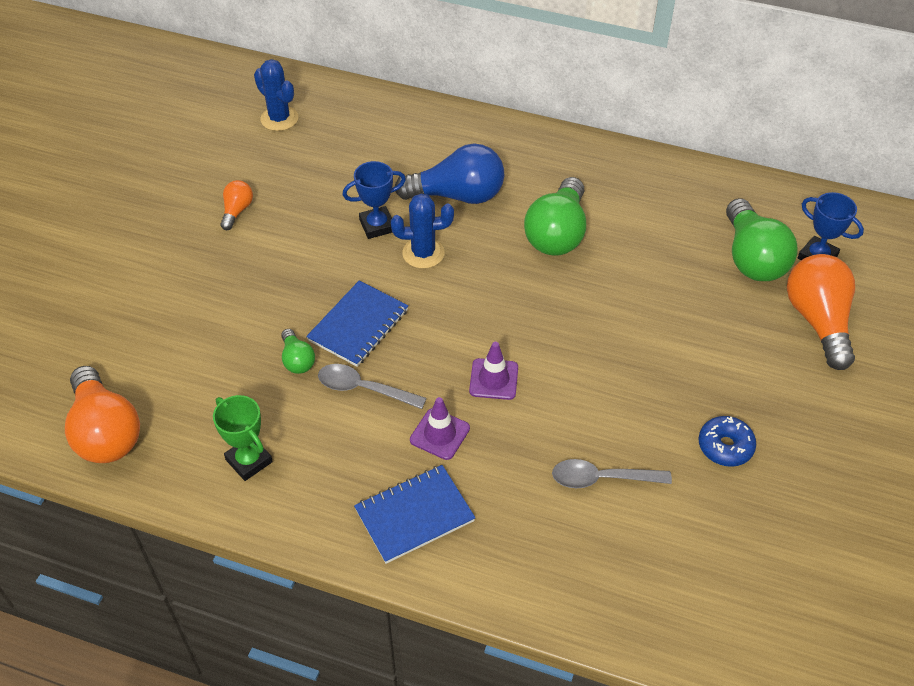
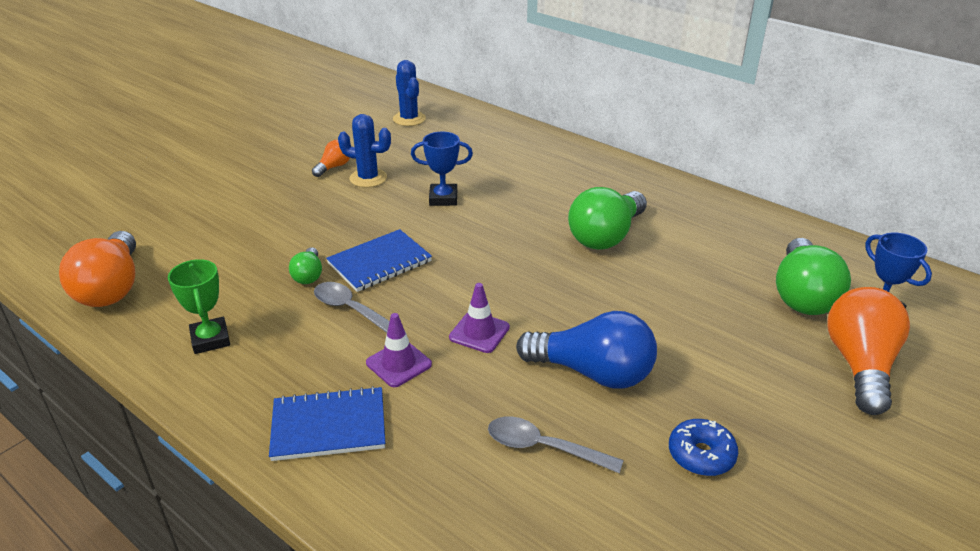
camera: 20 degrees right, 15 degrees down
(423, 253) = (471, 225): blue cactus -> blue cactus (368, 178)
(457, 195) = (528, 192): blue light bulb -> blue light bulb (593, 373)

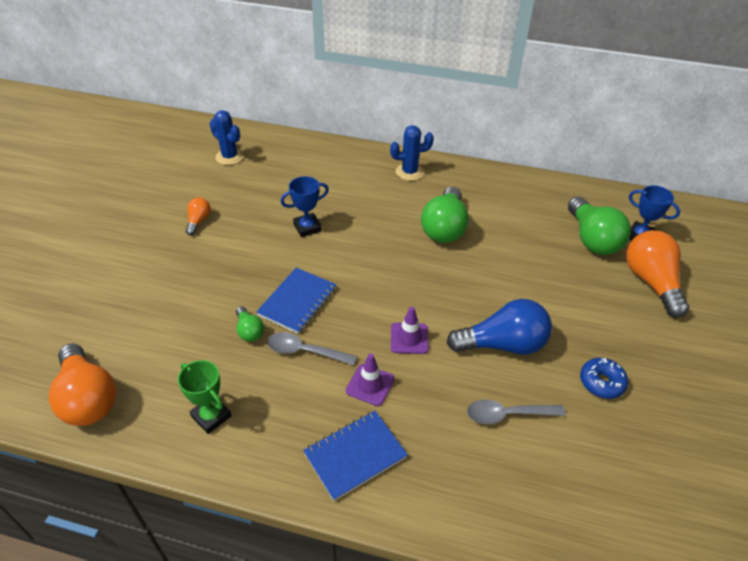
camera: 25 degrees left, 10 degrees up
(368, 178) = (235, 224): blue cactus -> blue cactus (409, 172)

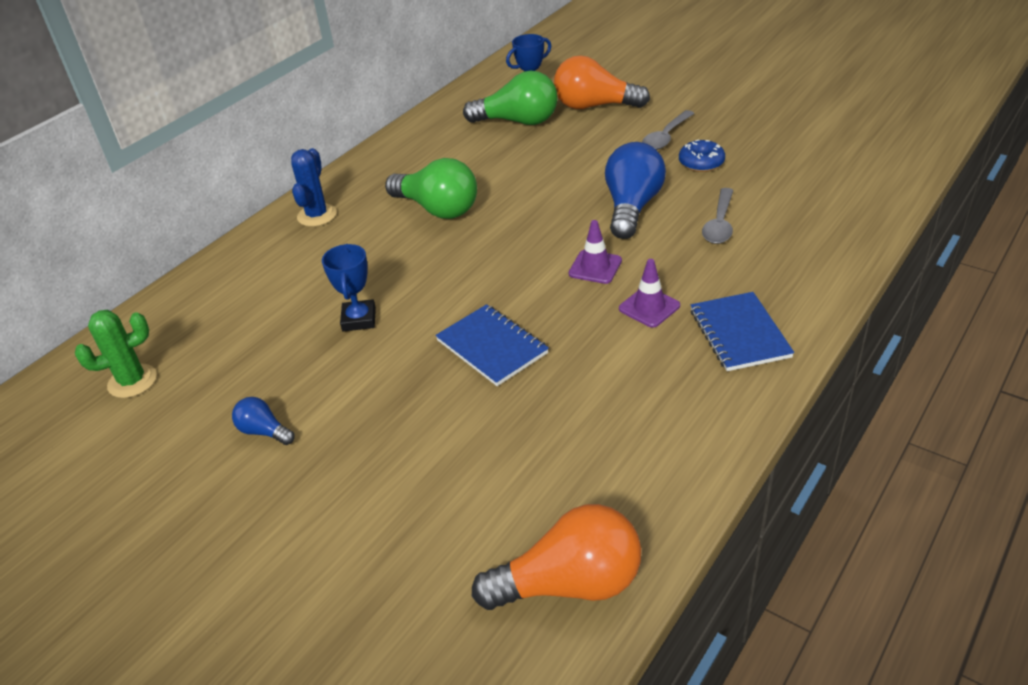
camera: 65 degrees left, 5 degrees down
(198, 221) = (264, 431): orange light bulb -> blue light bulb
(211, 416) = (648, 448): green trophy -> none
(229, 157) = (132, 381): blue cactus -> green cactus
(249, 331) = (521, 398): green light bulb -> none
(305, 351) = (578, 351): grey spoon -> grey spoon (666, 137)

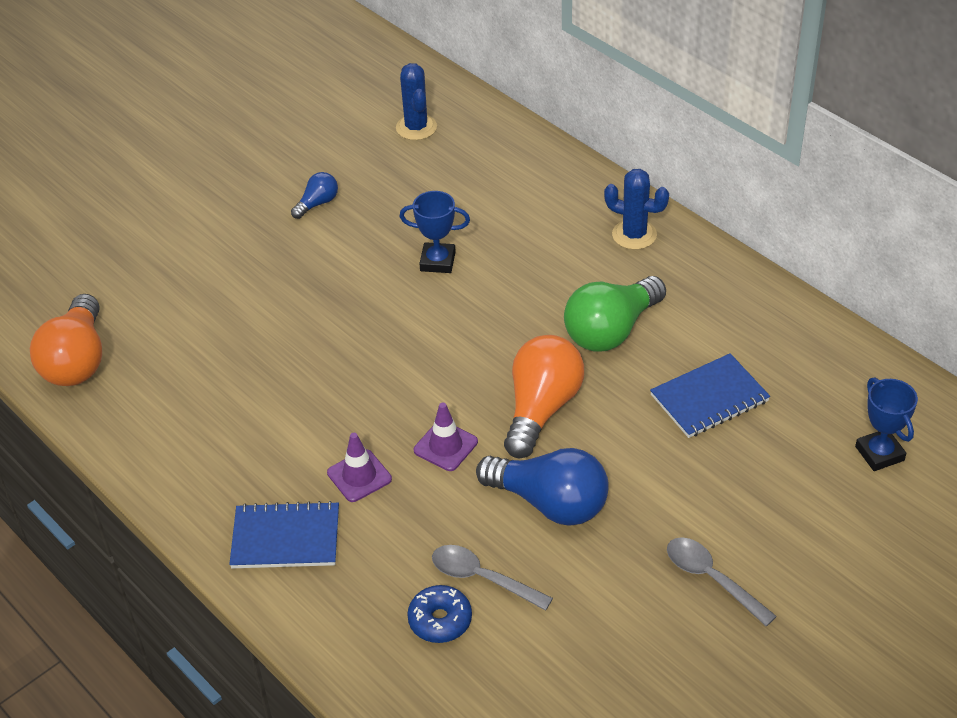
camera: 100 degrees right, 5 degrees up
(132, 381) = (416, 127): green cactus -> blue cactus
(492, 347) = (354, 348): blue notebook -> blue notebook (709, 398)
(518, 121) = (804, 428): green light bulb -> none
(594, 106) = (827, 518): orange light bulb -> orange light bulb (541, 408)
(701, 163) = (629, 599): blue donut -> blue donut (440, 620)

